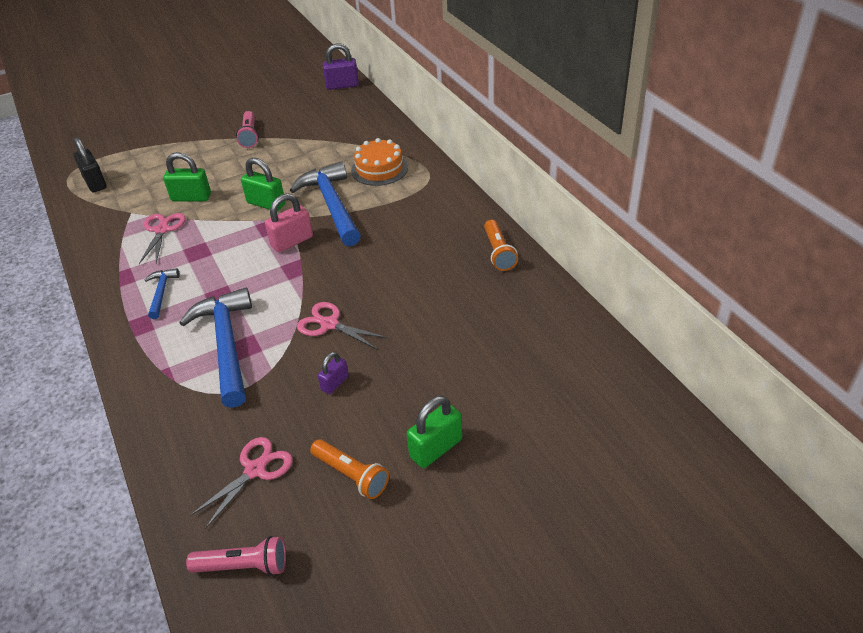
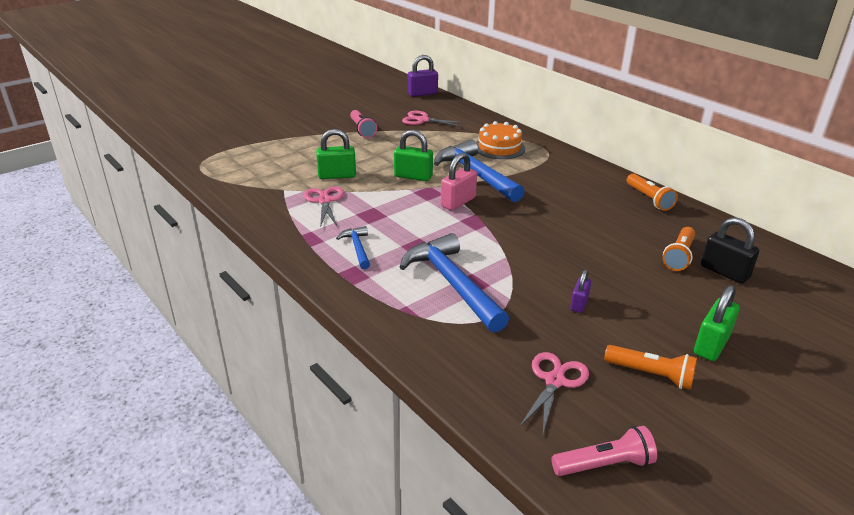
camera: 15 degrees left, 10 degrees down
(95, 182) = (231, 169): black padlock -> black padlock (724, 272)
(329, 324) = (539, 260): pink scissors -> pink scissors (423, 120)
(479, 333) = (679, 256): none -> orange flashlight

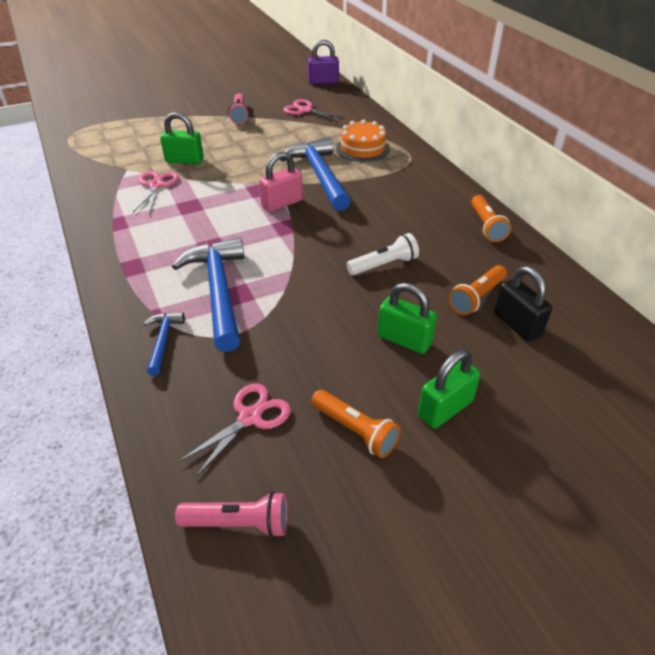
camera: 15 degrees right, 10 degrees up
(357, 248) = (154, 239): blue hammer -> blue hammer (163, 341)
(413, 176) = (256, 170): green padlock -> green padlock (404, 340)
(579, 304) = (331, 335): purple padlock -> none
(584, 241) = (384, 265): none -> white flashlight

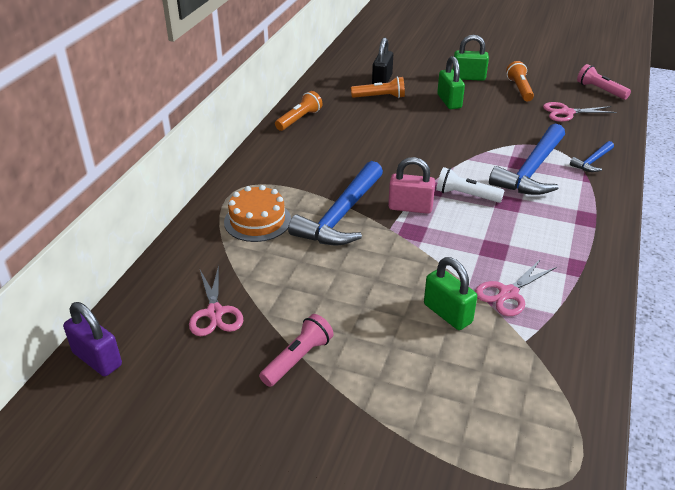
camera: 135 degrees left, 5 degrees down
(384, 265) = (403, 133): white flashlight -> white flashlight (466, 195)

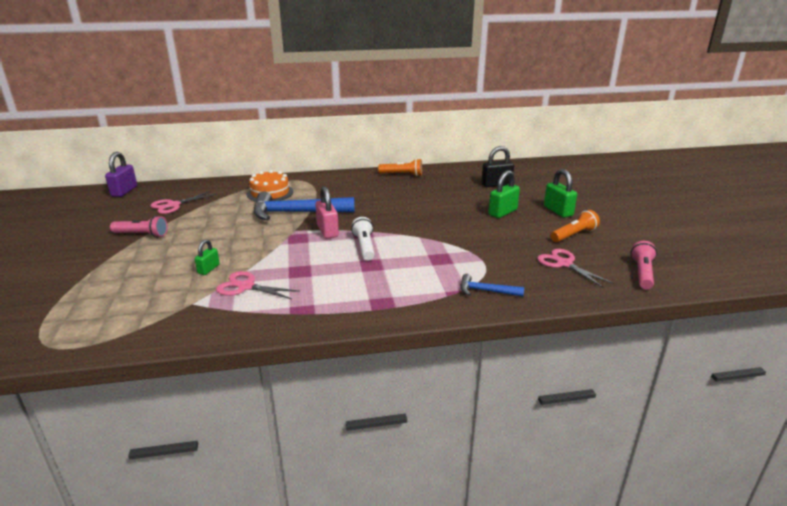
camera: 60 degrees right, 10 degrees down
(380, 97) = (470, 189): orange flashlight -> none
(447, 313) = (208, 269): green padlock -> green padlock, size x0.61
(531, 171) = (433, 265): blue hammer -> none

